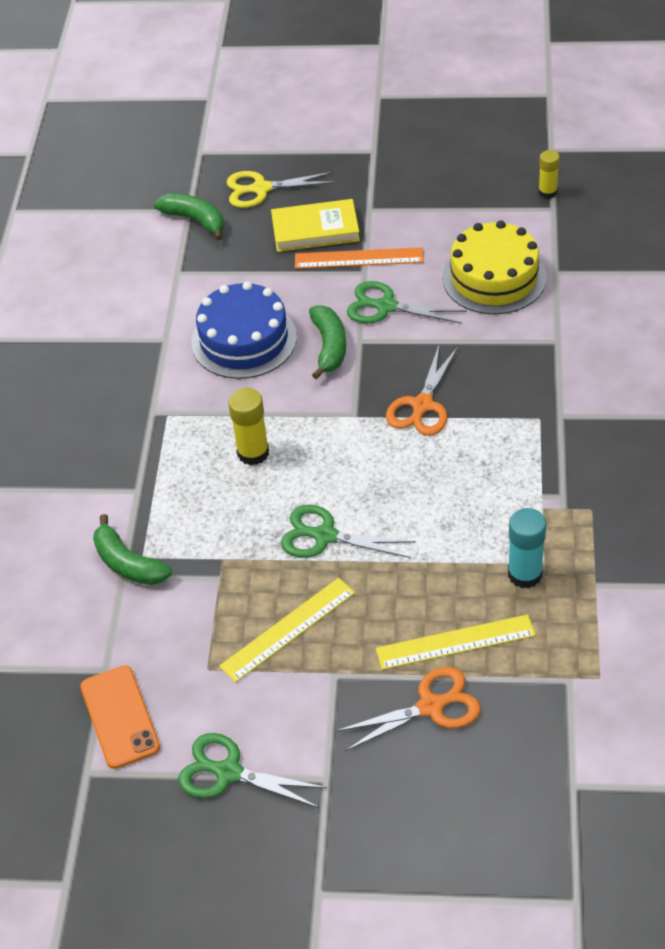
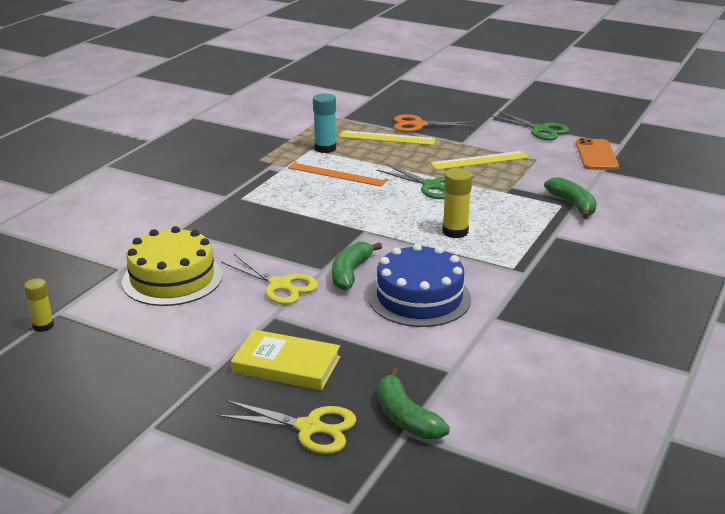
camera: 160 degrees left, 20 degrees down
(359, 258) = (268, 327): orange ruler -> orange ruler (337, 174)
(385, 306) = (280, 285): green scissors -> yellow scissors
(422, 406) = (312, 223): orange scissors -> none

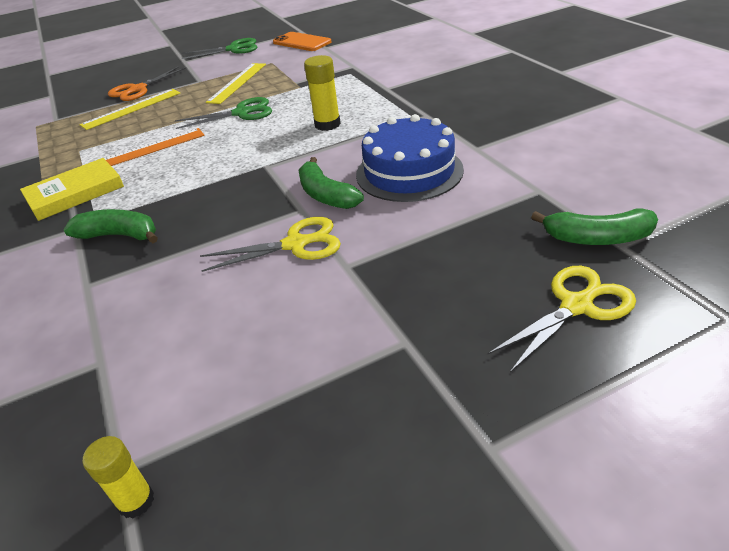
camera: 50 degrees left, 10 degrees up
(172, 278) = (183, 322): yellow cake -> none
(286, 365) = (448, 286): yellow book -> yellow book (75, 193)
(325, 148) = (92, 143): turquoise glue stick -> none
(573, 205) = (355, 69): green banana -> green banana (119, 235)

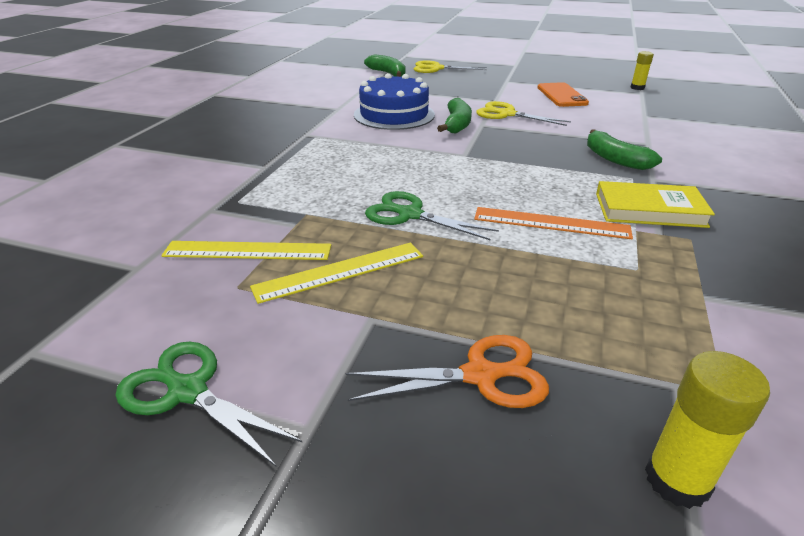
camera: 140 degrees left, 5 degrees down
(131, 109) = (526, 317): yellow ruler -> yellow ruler (247, 251)
(302, 42) = (114, 308): orange phone -> orange phone (561, 95)
(327, 124) = (371, 162): yellow glue stick -> yellow glue stick (677, 480)

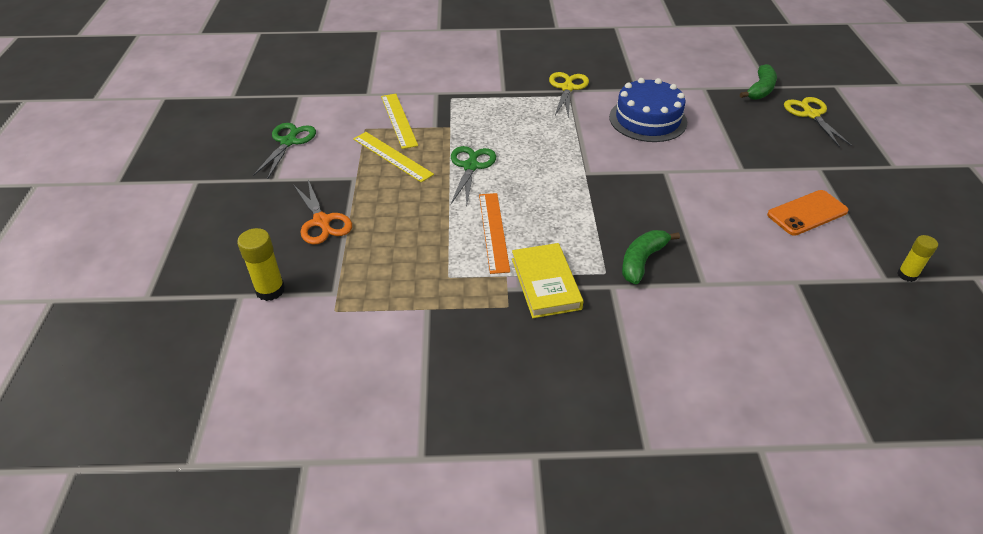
camera: 70 degrees right, 10 degrees up
(457, 124) = (653, 157): green banana -> none
(506, 114) = (707, 182): yellow scissors -> yellow scissors (567, 88)

